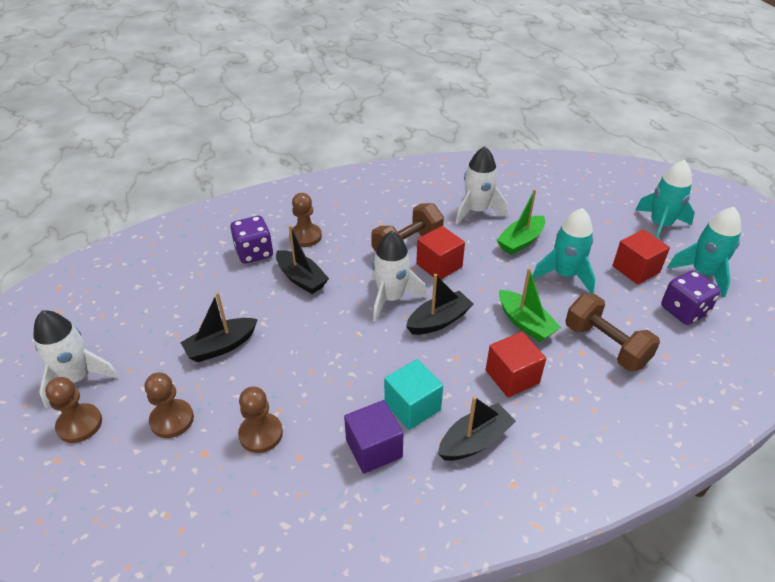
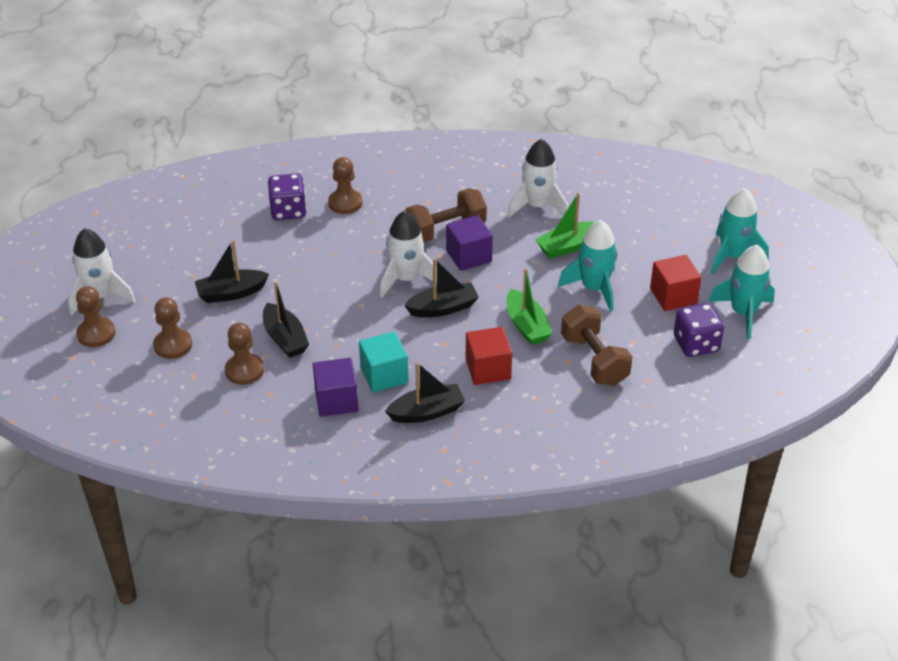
camera: 15 degrees right, 0 degrees up
(301, 279) = (326, 245): black boat -> black boat (285, 339)
(439, 265) = (469, 256): red cube -> purple cube

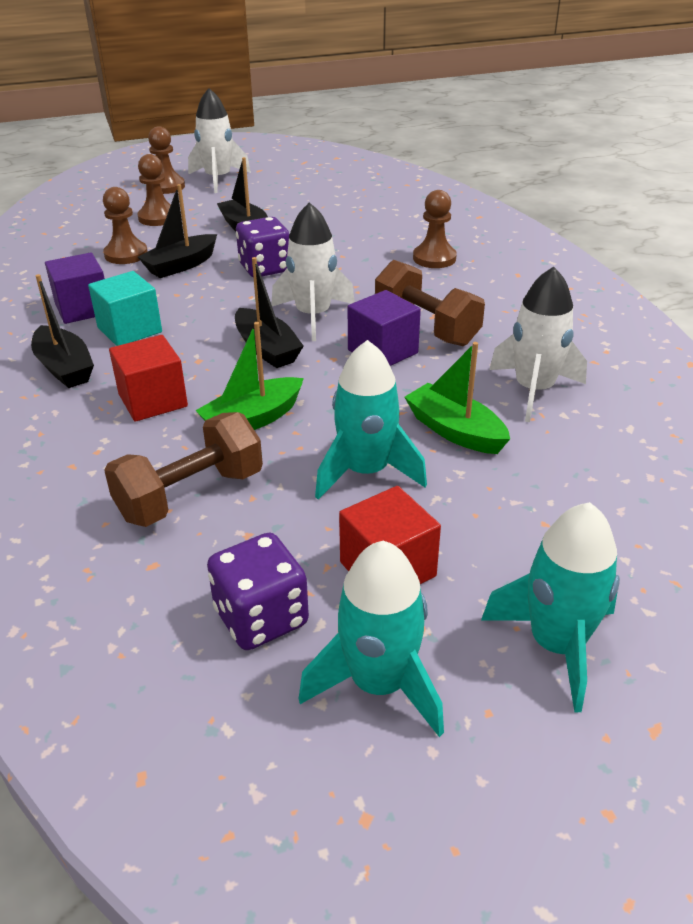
camera: 75 degrees right, 5 degrees down
(288, 211) = (397, 232): purple dice -> purple dice (265, 268)

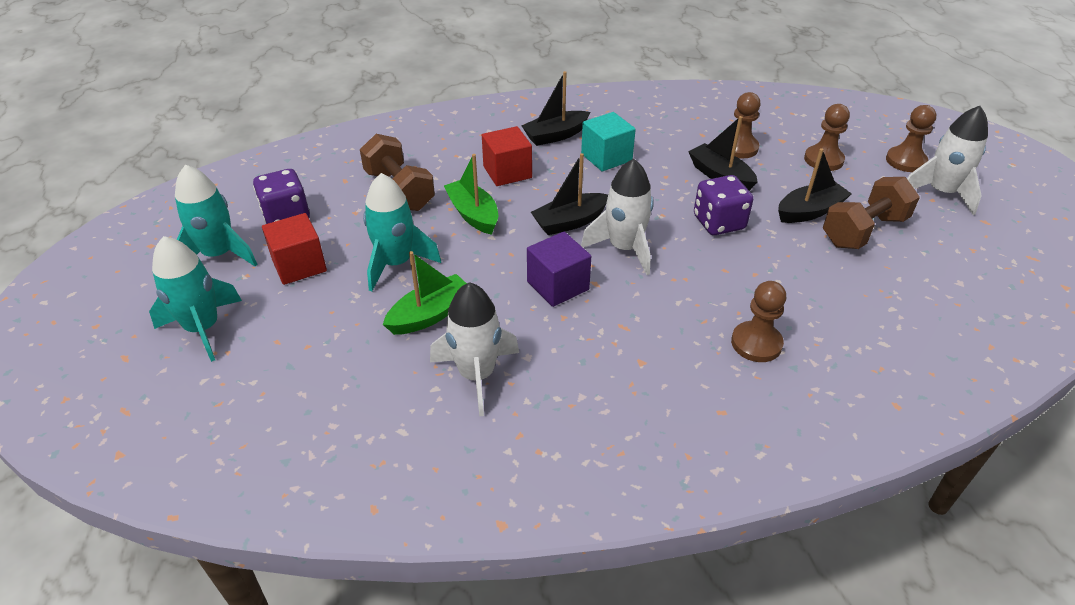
camera: 95 degrees right, 5 degrees up
(83, 309) = (640, 135): purple cube -> none
(426, 327) = (599, 318): brown dumbbell -> brown dumbbell (863, 231)

